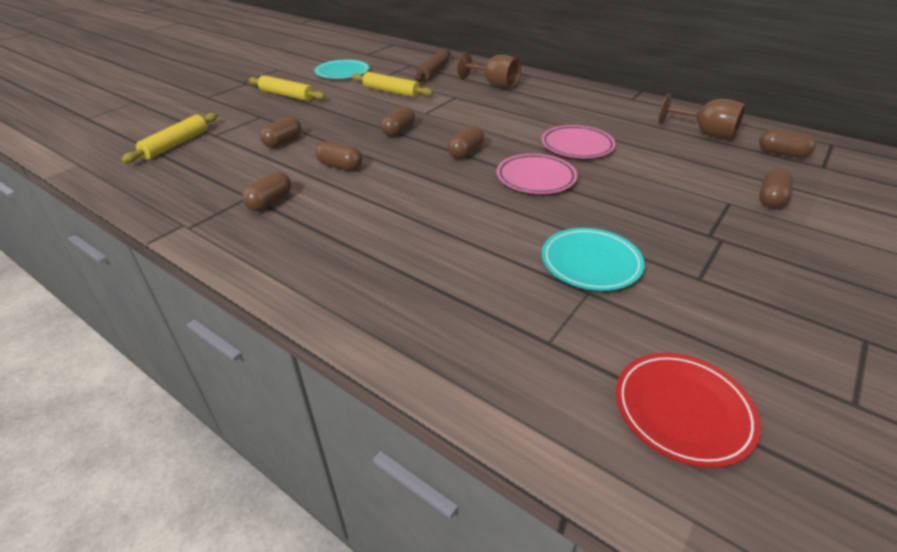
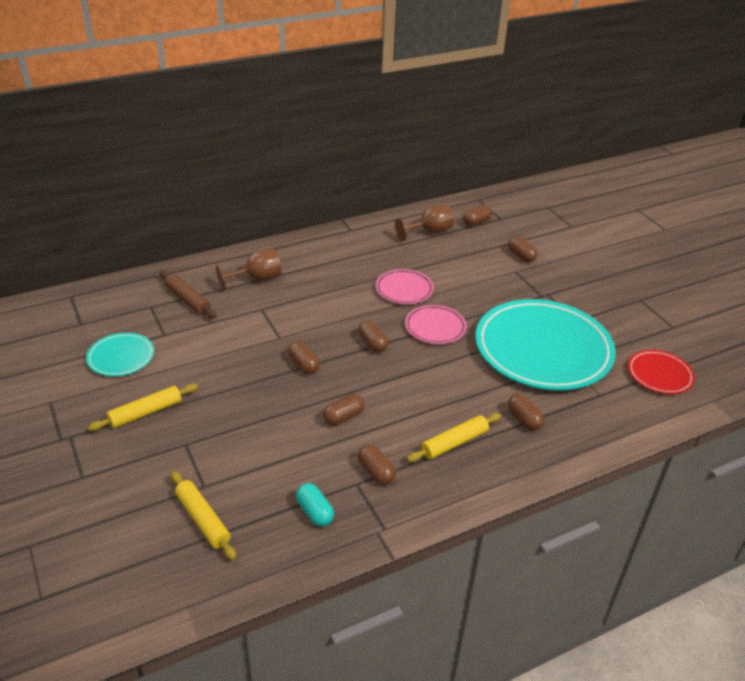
camera: 65 degrees left, 0 degrees up
(200, 186) = (314, 512): none -> turquoise capsule
(283, 142) = (264, 440): brown capsule -> brown capsule (524, 419)
(391, 91) = (210, 341): yellow rolling pin -> yellow rolling pin (454, 443)
(591, 262) = (543, 349): turquoise plate -> turquoise plate, size x2.18

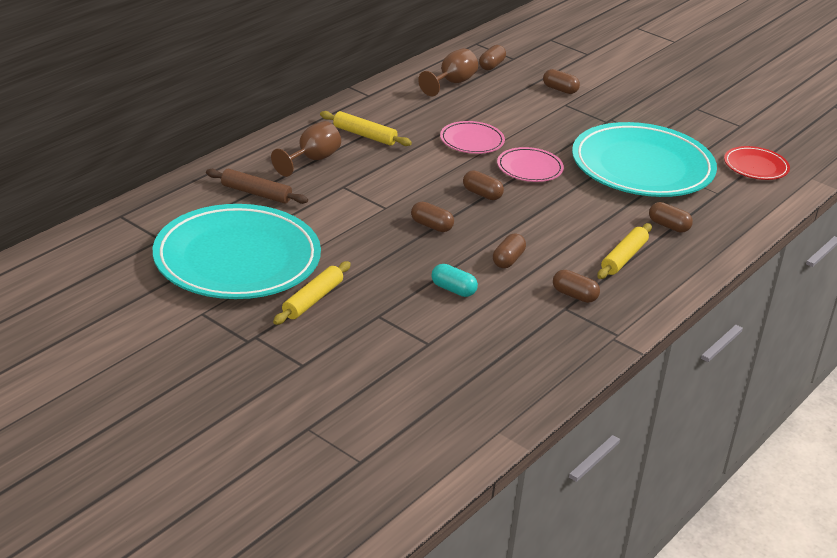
camera: 25 degrees left, 5 degrees down
(121, 357) = (237, 259): turquoise plate -> turquoise plate, size x2.18
(202, 519) = (452, 368): yellow rolling pin -> yellow rolling pin (364, 135)
(314, 512) = (547, 337): turquoise capsule -> turquoise capsule (453, 289)

